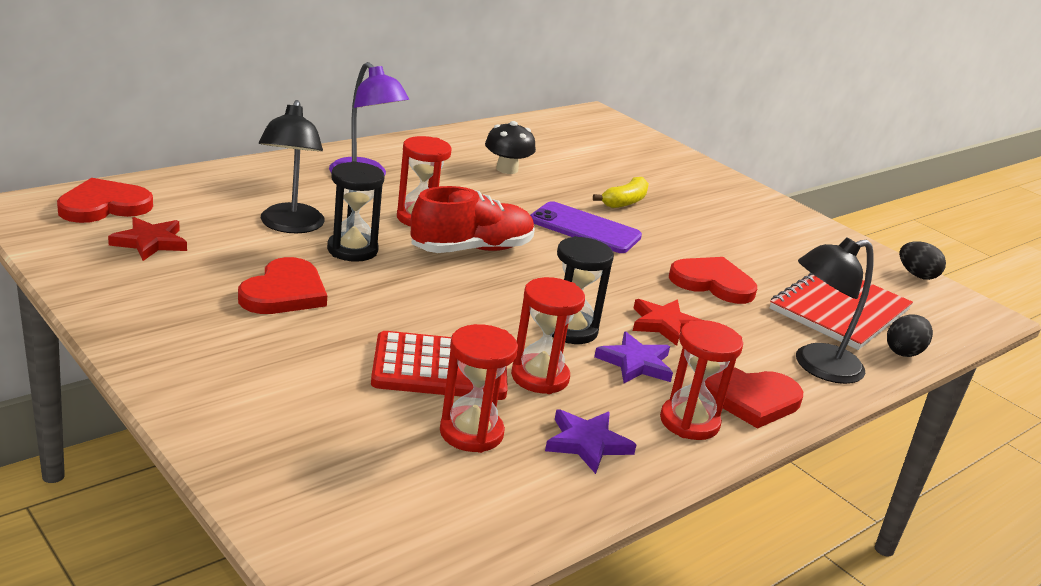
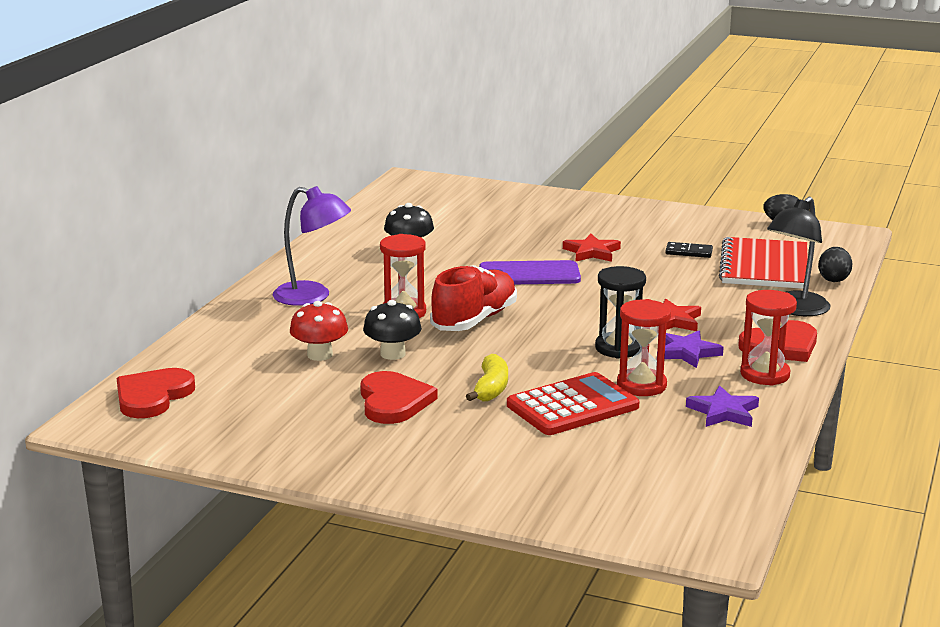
camera: 25 degrees left, 5 degrees down
(150, 242) = (237, 408): red star -> red star (592, 252)
(290, 226) = (320, 355): black lamp -> red mushroom
(352, 250) = (393, 354): black hourglass -> black mushroom
(471, 433) = (648, 435): red hourglass -> none
(624, 202) = (528, 243): yellow banana -> yellow banana (491, 388)
(712, 283) = (664, 280): red heart -> none
(775, 266) = (689, 252): none -> black domino

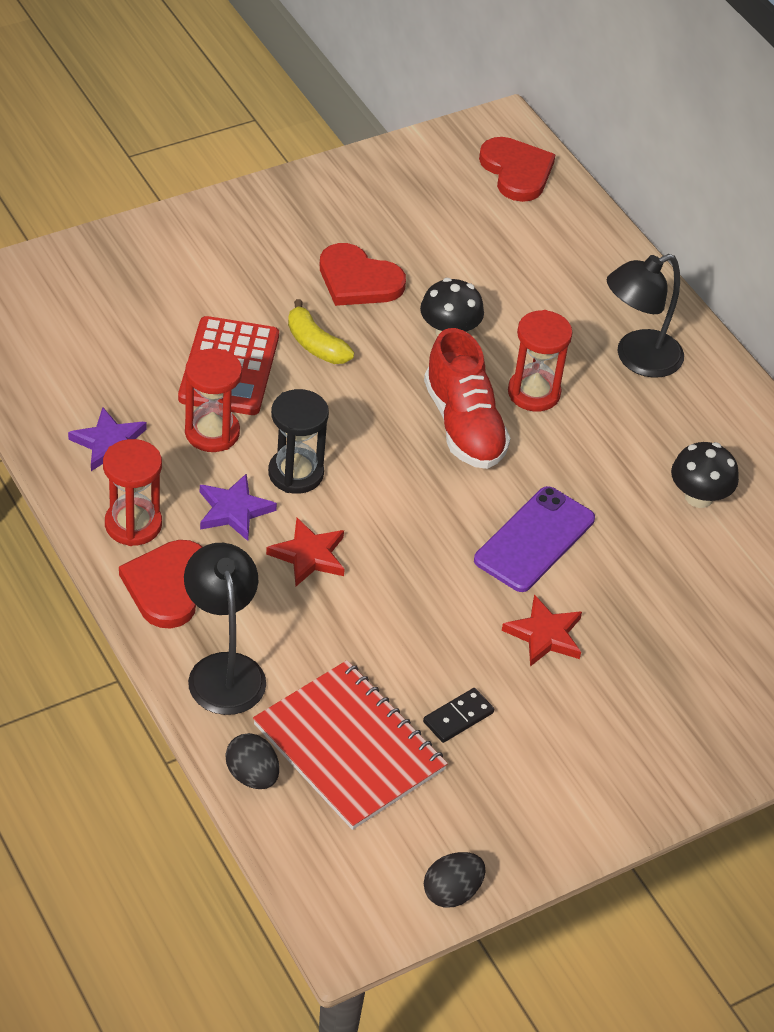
camera: 125 degrees right, 25 degrees up
(312, 296) = (637, 359): purple lamp -> black lamp
(320, 355) = (496, 291): red mushroom -> none

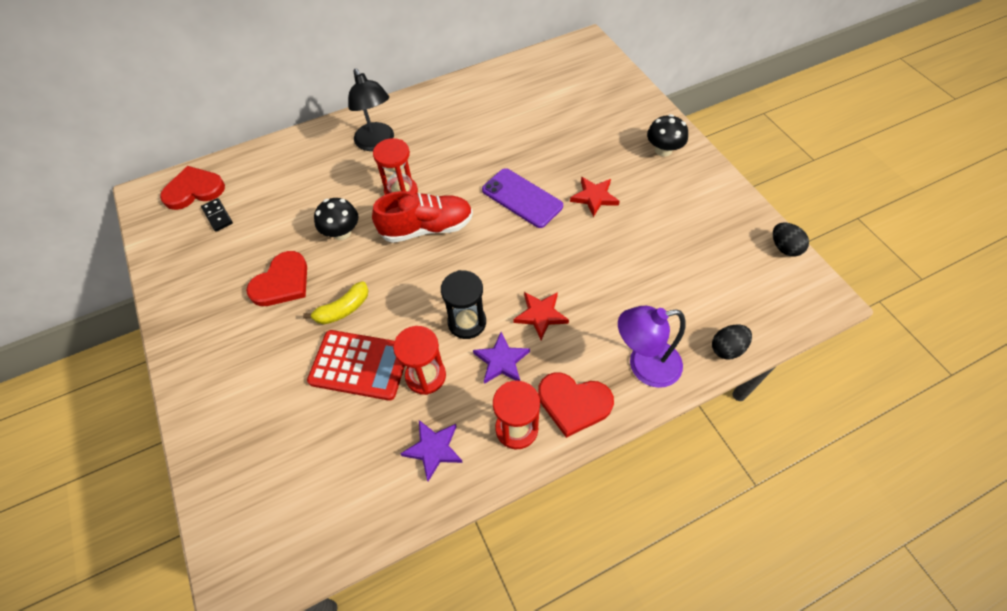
camera: 80 degrees left, 10 degrees up
(223, 669) = (644, 366): black lamp -> purple lamp
(349, 747) = (694, 295): red notebook -> none
(458, 717) = (661, 240): black domino -> black domino (218, 216)
(699, 497) = (487, 125): black mushroom -> black mushroom (663, 150)

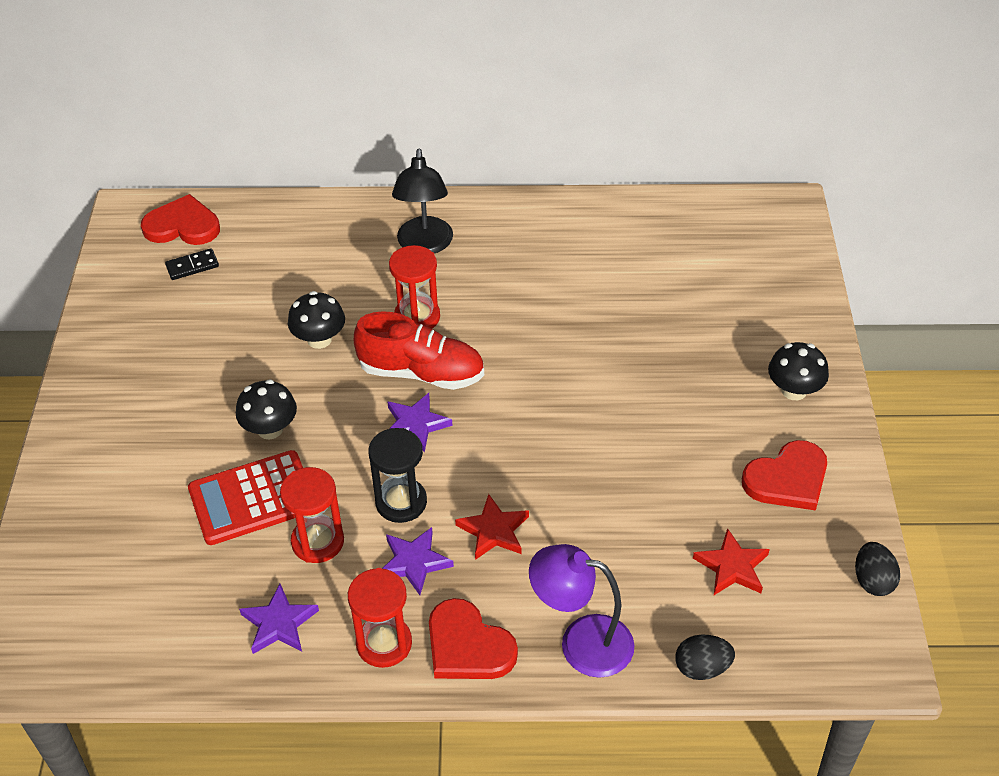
camera: 25 degrees right, 10 degrees down
(218, 216) = (192, 266): black domino -> black domino turned 75 degrees clockwise
(282, 282) = (220, 371): red heart -> red heart (787, 479)
(343, 309) = (270, 429): yellow banana -> black mushroom
(360, 365) = (252, 498): red calculator -> red calculator turned 120 degrees clockwise
(444, 265) = (415, 425): none -> purple star
(522, 198) = (562, 381): purple phone -> none
(594, 197) = (656, 416): red star -> red star (732, 567)

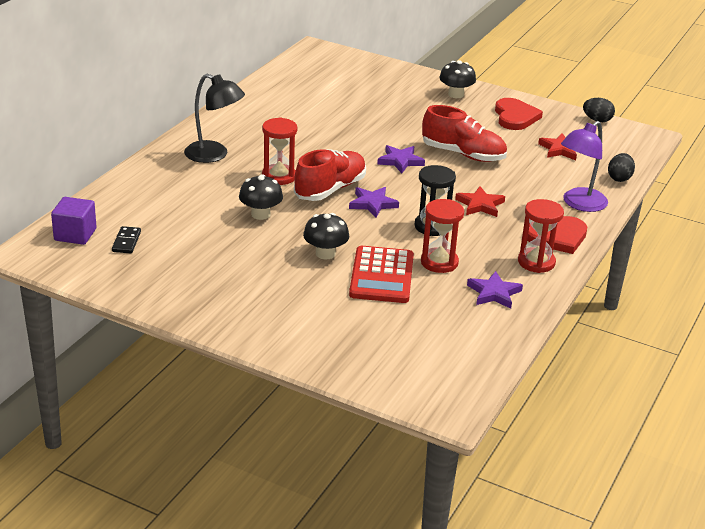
camera: 65 degrees left, 15 degrees down
(182, 226) = (75, 234): red heart -> purple cube
(414, 562) = (483, 236): purple star -> purple star (400, 161)
(620, 463) = (463, 154): none -> red shoe

